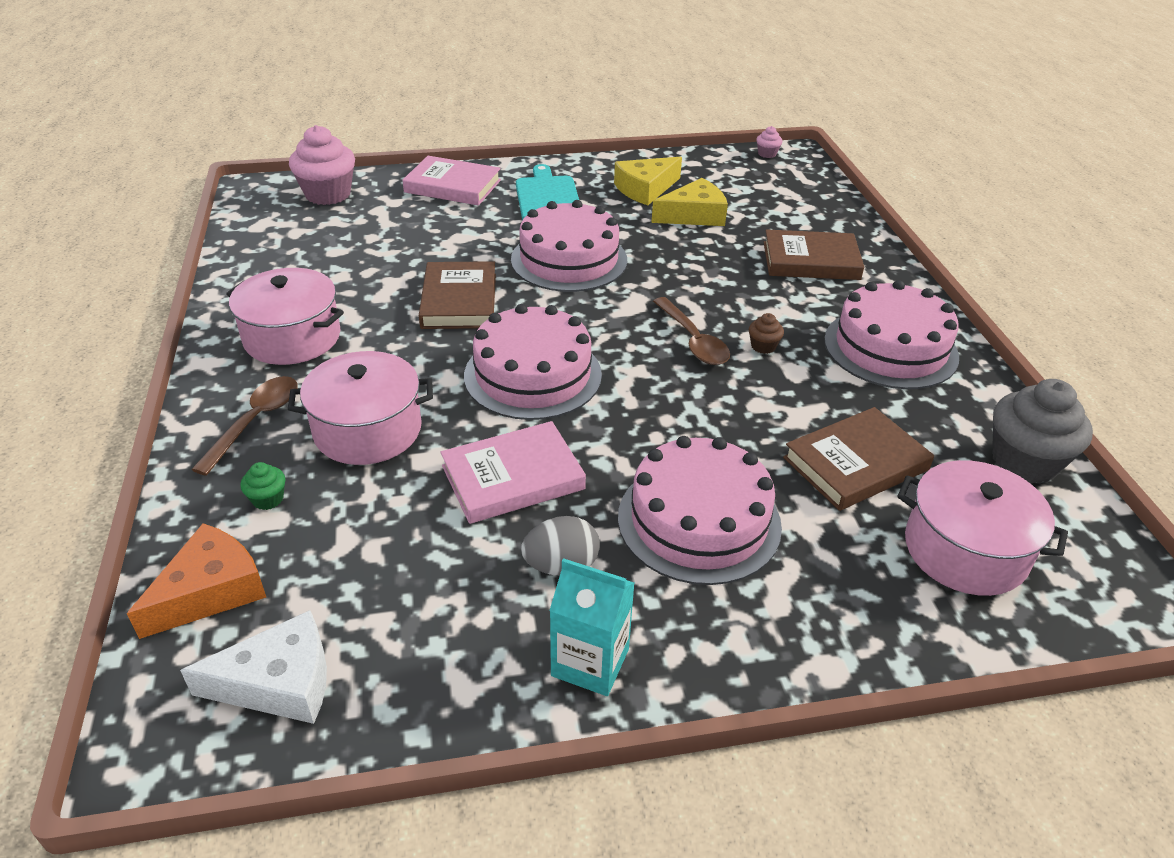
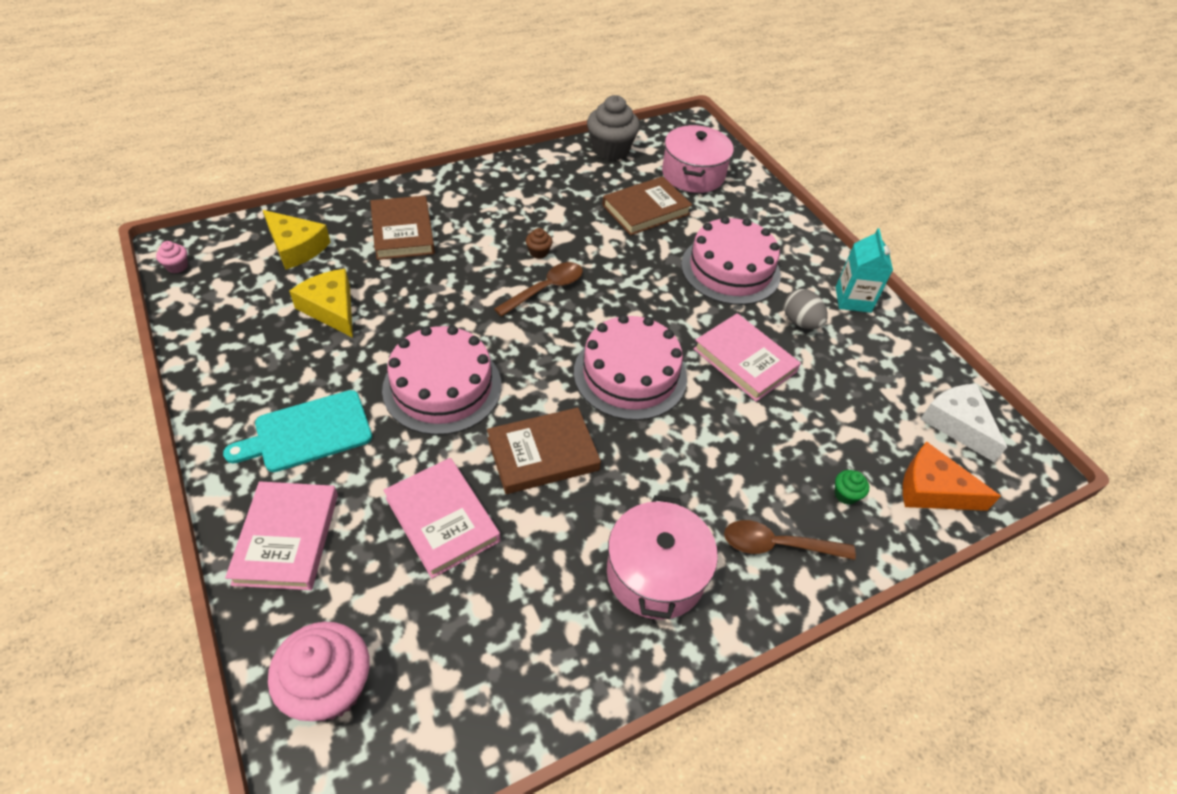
camera: 110 degrees left, 10 degrees up
(368, 430) = (745, 460): pink pot -> none
(424, 244) = (442, 519): none -> pink book
(645, 189) = (275, 352): yellow cheese -> yellow cheese (296, 247)
(855, 464) = (646, 210): brown book -> brown book turned 75 degrees counterclockwise
(890, 348) = (516, 193): pink cake -> none

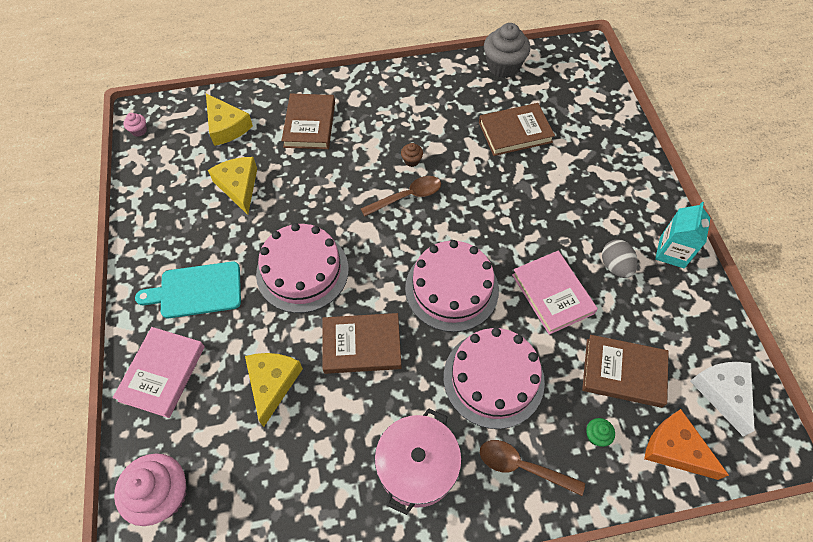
camera: 20 degrees right, 10 degrees up
(442, 519) = (272, 383): pink book -> yellow cheese
(693, 174) = (569, 101): pink pot -> none
(730, 269) = (570, 203): pink cake -> pink cake (493, 378)
(849, 424) = (623, 372): none -> brown book

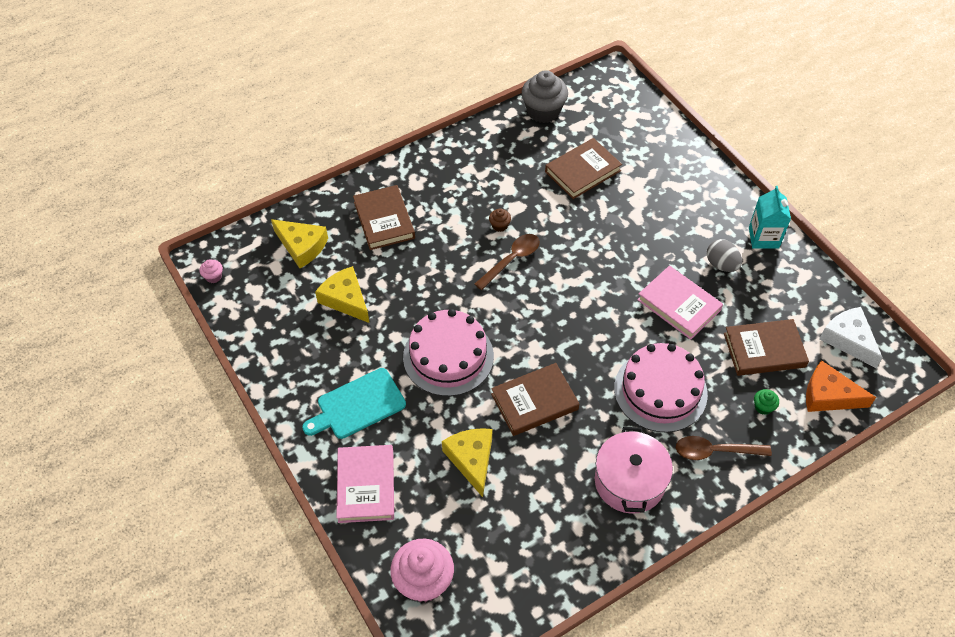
camera: 20 degrees left, 5 degrees down
(451, 288) = (590, 328): pink cake -> none

